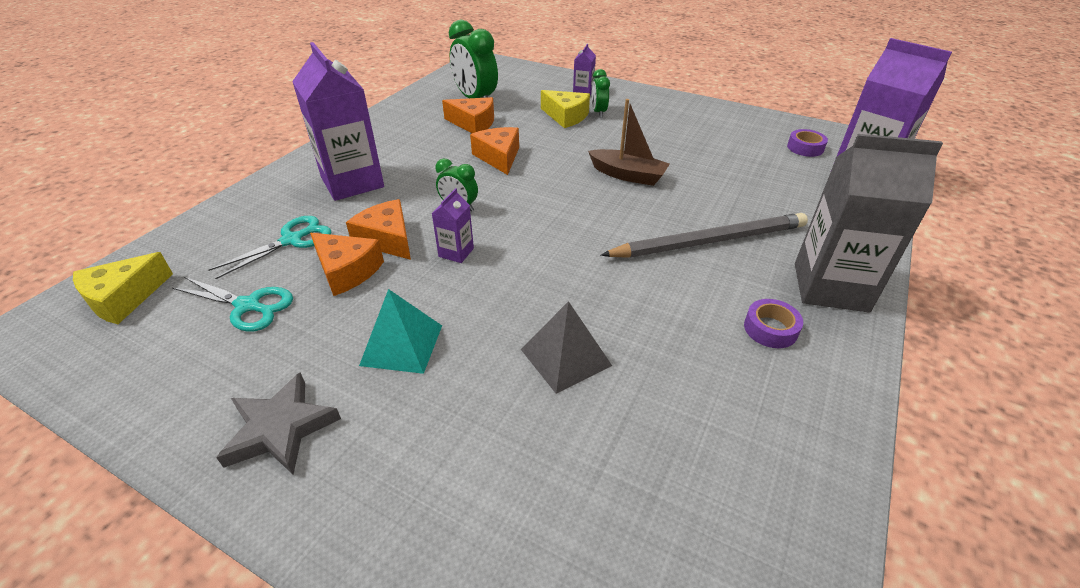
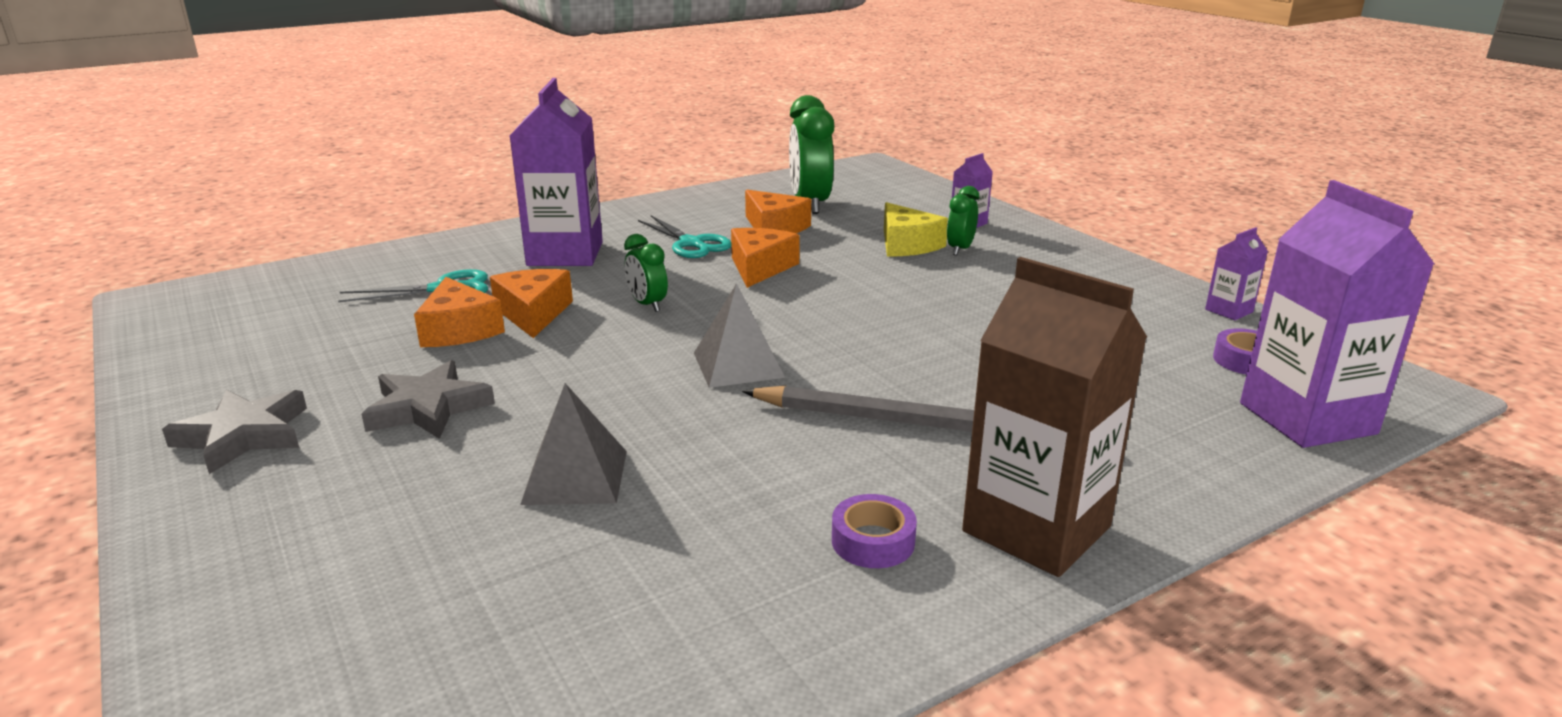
camera: 30 degrees right, 15 degrees down
(124, 298) = (252, 296): yellow cheese -> none
(248, 306) = (338, 332): turquoise scissors -> turquoise scissors (691, 243)
(402, 345) = (428, 408): turquoise pyramid -> grey star
(456, 252) = (588, 345): purple carton -> purple carton (1229, 311)
(567, 235) = (738, 364): none -> grey pyramid
(628, 175) = (905, 325): brown boat -> none
(830, 287) = (1036, 529): grey carton -> brown carton

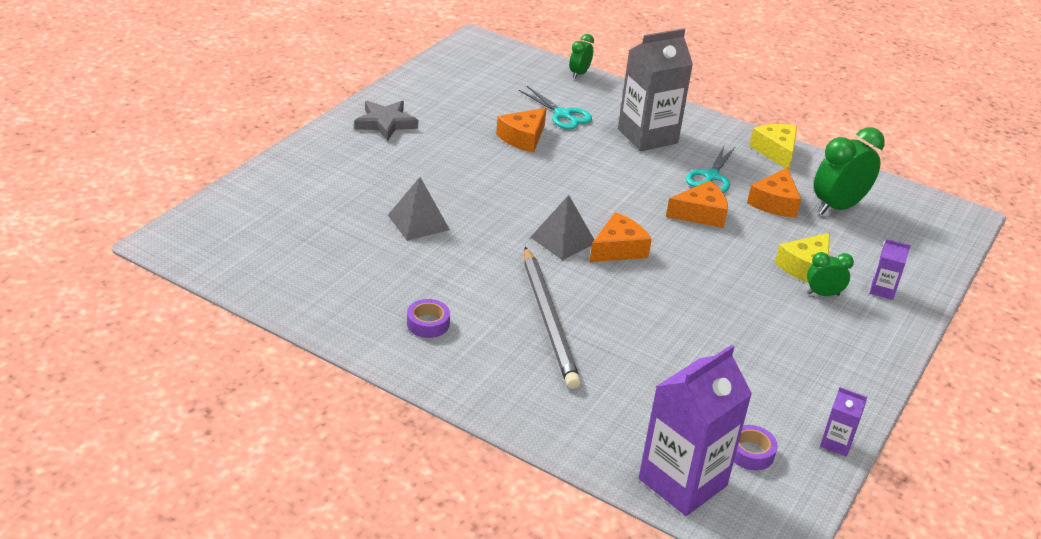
camera: 60 degrees right, 10 degrees up
(428, 408) = (443, 160): grey star -> none
(533, 313) = (562, 153): orange cheese -> orange cheese (618, 249)
(565, 254) = (647, 136): purple carton -> grey carton
(647, 305) = (607, 187): green clock -> green clock (579, 74)
(679, 203) = (776, 151): none -> yellow cheese
(1036, 529) = (474, 375): brown carton -> none

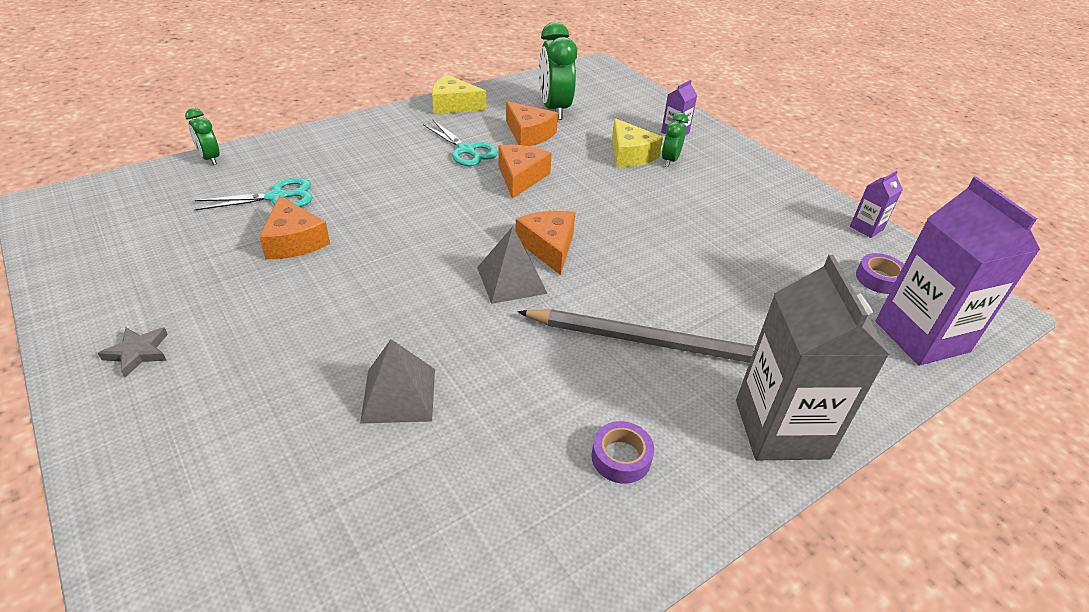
camera: 65 degrees left, 5 degrees up
(385, 123) = (138, 352): grey star -> grey star, size x0.63
(647, 136) = (369, 159): grey carton -> grey carton (781, 429)

